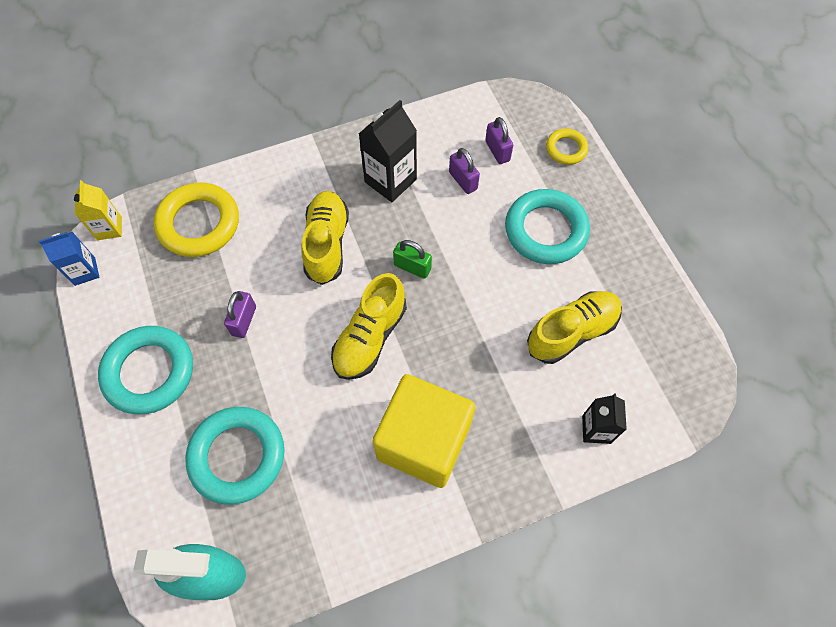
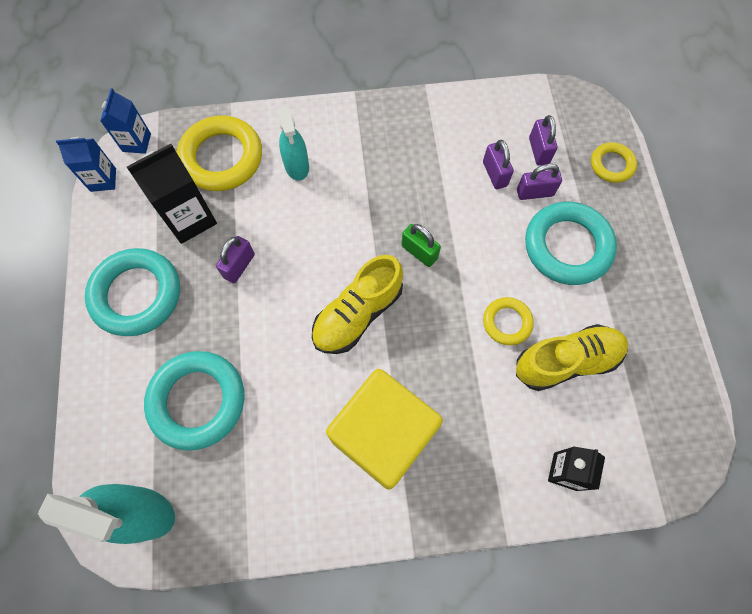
camera: 15 degrees right, 5 degrees up
(109, 228) = (136, 142): yellow carton -> blue carton
(274, 215) = (296, 165): none -> turquoise spray bottle
(327, 244) = (340, 208): yellow shoe -> none
(390, 181) = (420, 157): black carton -> black carton (190, 219)
(504, 189) = (535, 192): none -> purple padlock
(509, 311) = (507, 322): none -> yellow ring

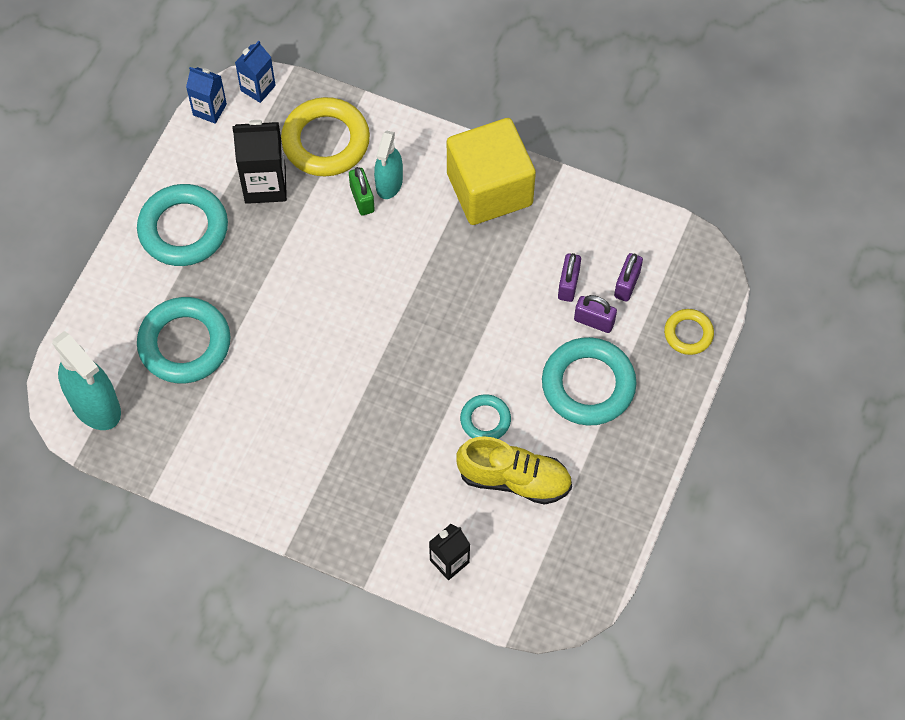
camera: 30 degrees right, 5 degrees down
(239, 266) = (283, 249): purple padlock -> none
(358, 314) = (360, 344): yellow shoe -> none
(383, 435) = (318, 452): yellow cube -> yellow cube (489, 189)
(419, 252) = (449, 319): green padlock -> green padlock (362, 199)
(507, 322) = (485, 420): yellow ring -> turquoise ring

